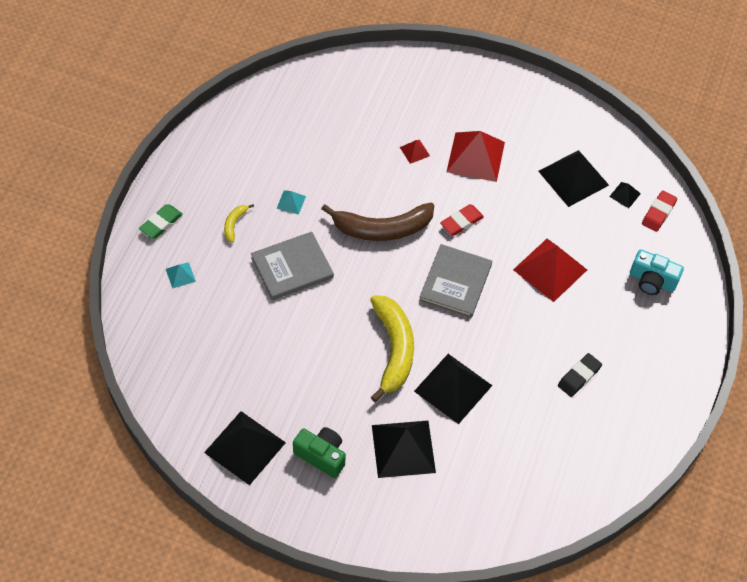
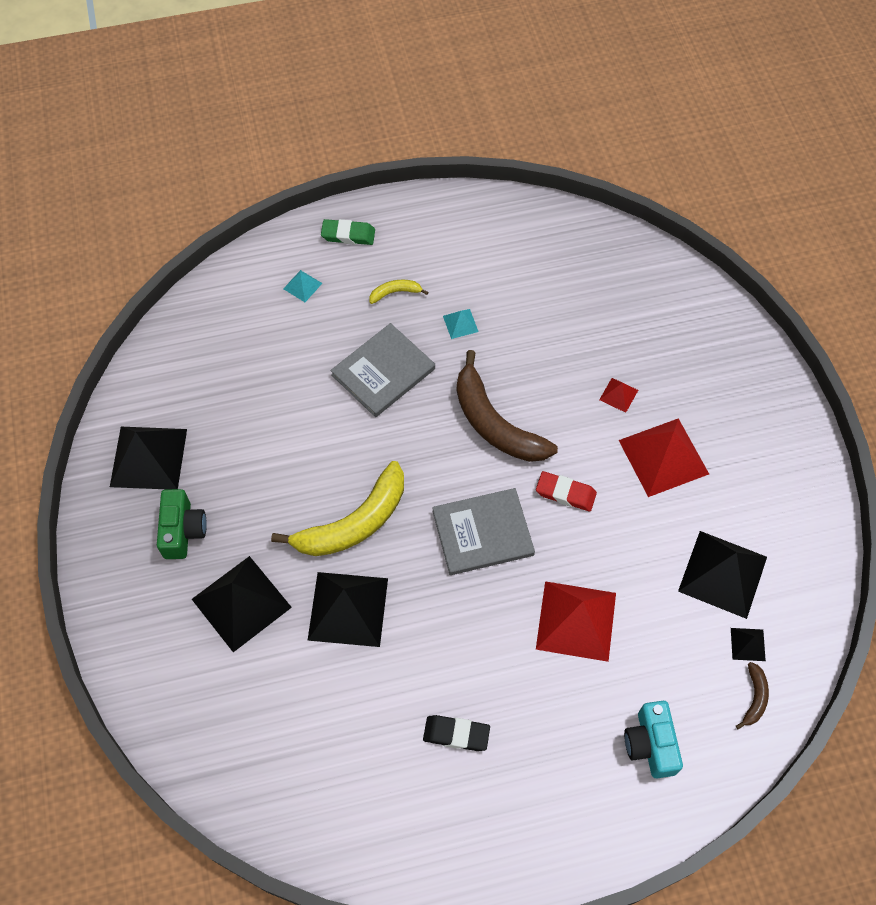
camera: 60 degrees right, 5 degrees up
(292, 267) = (383, 372): grey book -> grey book turned 75 degrees counterclockwise
(658, 213) = (754, 698): red eraser -> brown banana

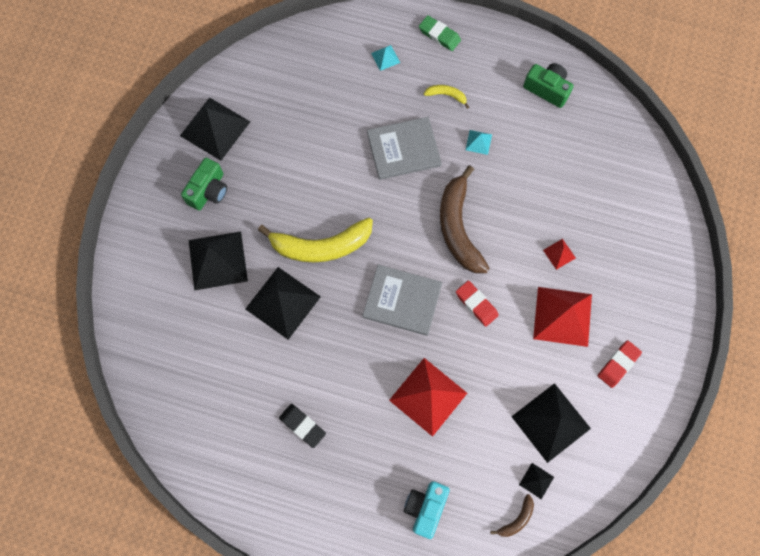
camera: 30 degrees right, 10 degrees up
(499, 235) = (547, 89): none -> green camera
(751, 475) = (618, 364): none -> red eraser

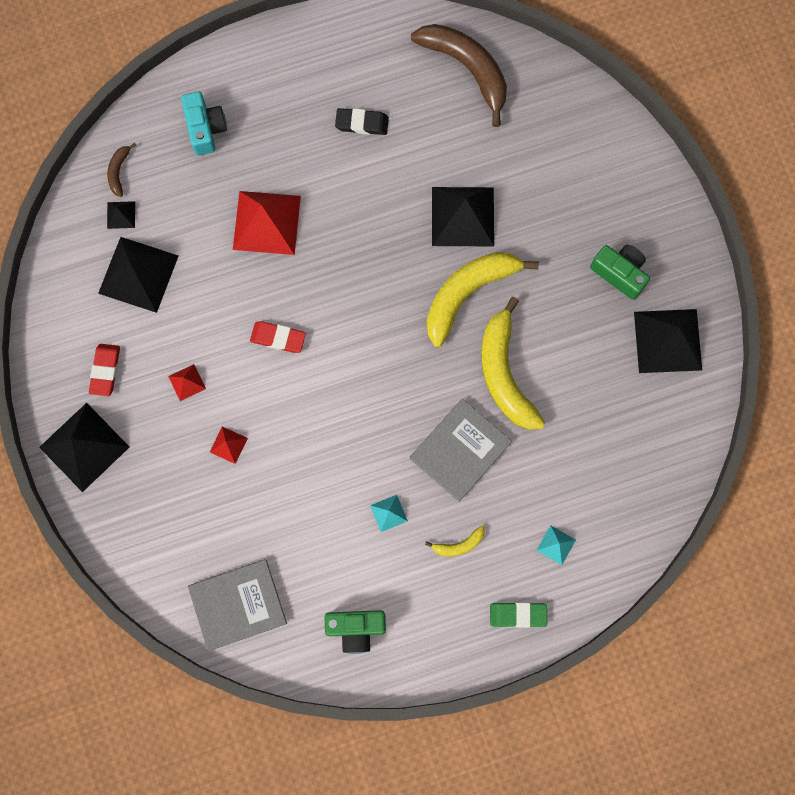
camera: 145 degrees right, 5 degrees up
(208, 191) = (620, 273): green camera -> green camera turned 135 degrees clockwise
(218, 260) = (555, 213): black pyramid -> black pyramid (84, 447)
(337, 178) = (504, 373): none -> yellow banana
(402, 300) = (351, 294): grey book -> grey book (238, 605)
(458, 228) = (347, 403): brown banana -> brown banana (467, 68)
(562, 316) = (187, 382): red pyramid -> red pyramid, size x0.45

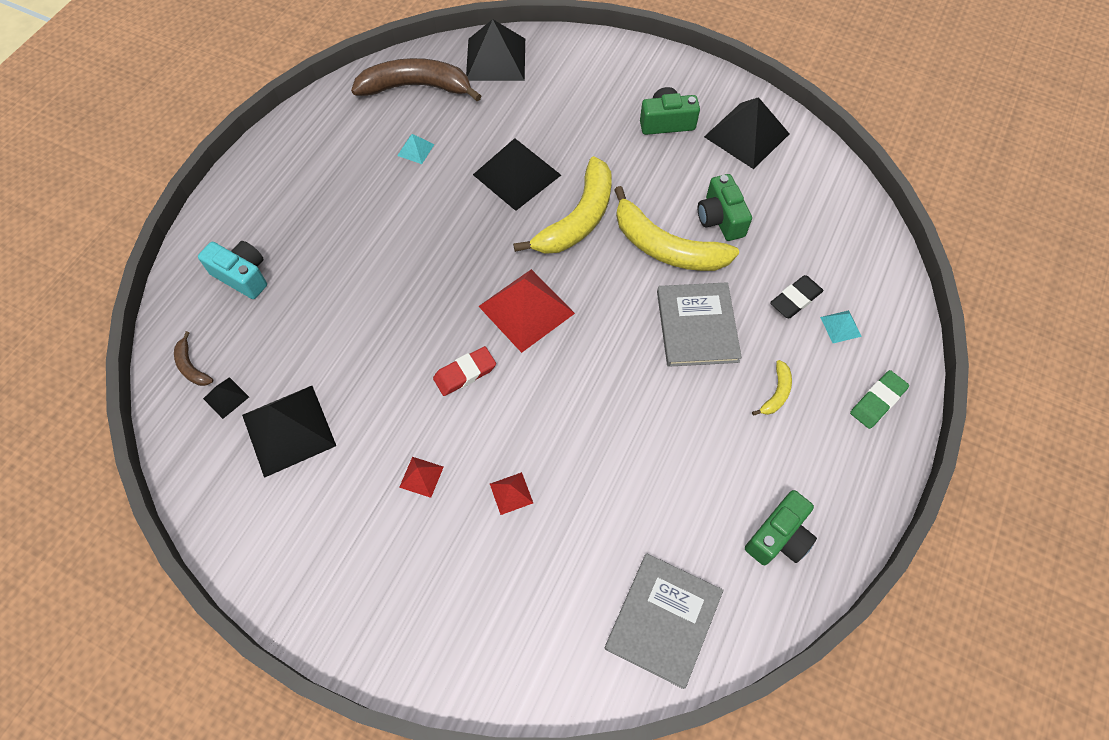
camera: 45 degrees left, 15 degrees down
(84, 447) = (379, 621): black pyramid -> black pyramid (495, 59)
(105, 370) = (334, 535): red eraser -> none
(266, 222) = (365, 299): red pyramid -> red pyramid (526, 310)
(362, 123) = (372, 176): black eraser -> black eraser (795, 299)
(388, 513) = (698, 421): turquoise pyramid -> turquoise pyramid (415, 150)
(468, 293) = (578, 219): yellow banana -> yellow banana turned 150 degrees counterclockwise
(568, 388) = (720, 218): none -> green camera

